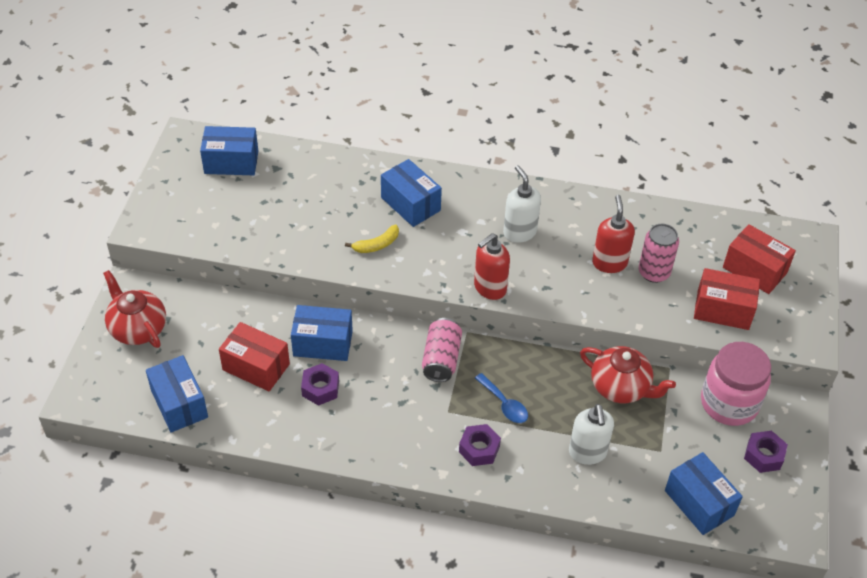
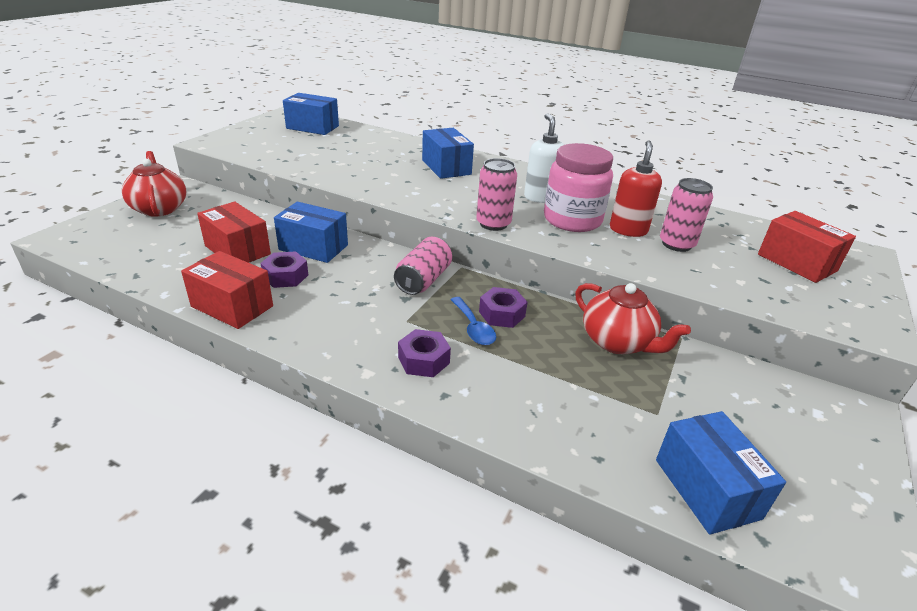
camera: 15 degrees right, 15 degrees down
(179, 404) = (142, 259): blue box -> none
(376, 245) = (399, 182): yellow banana -> none
(489, 288) = (493, 224): red soap dispenser -> pink can
(587, 453) = (558, 394): white soap dispenser -> none
(723, 310) = (757, 284): red box -> red box (232, 306)
(729, 403) = (757, 385): pink jar -> pink jar (572, 220)
(763, 455) = (809, 453): purple nut -> purple nut (502, 314)

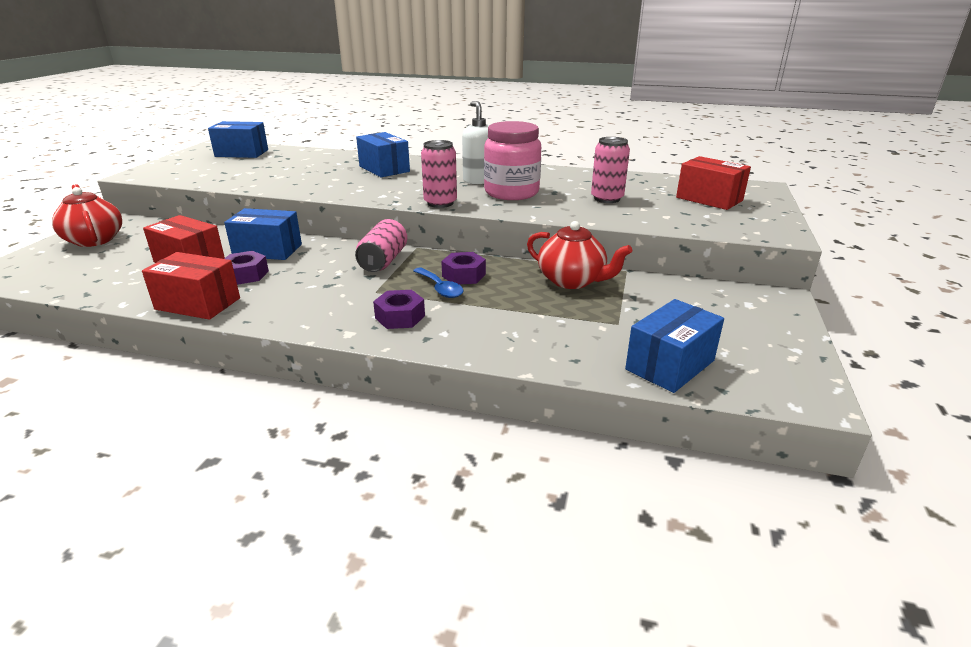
camera: 10 degrees left, 5 degrees down
(628, 230) = (562, 194): red soap dispenser -> none
(706, 488) = (670, 365): blue box -> blue box turned 75 degrees clockwise

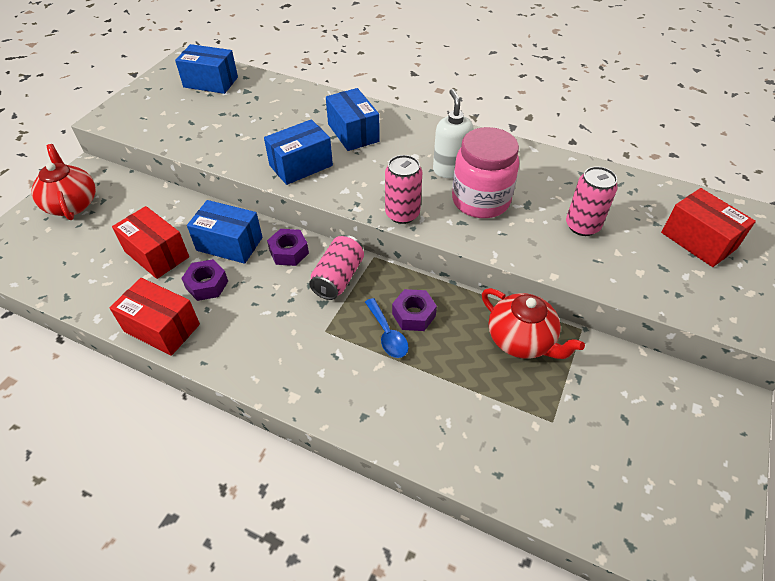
camera: 10 degrees right, 20 degrees up
(400, 317) = (343, 378): purple nut -> purple nut (289, 252)
(670, 365) = (589, 498): blue box -> blue box (301, 165)

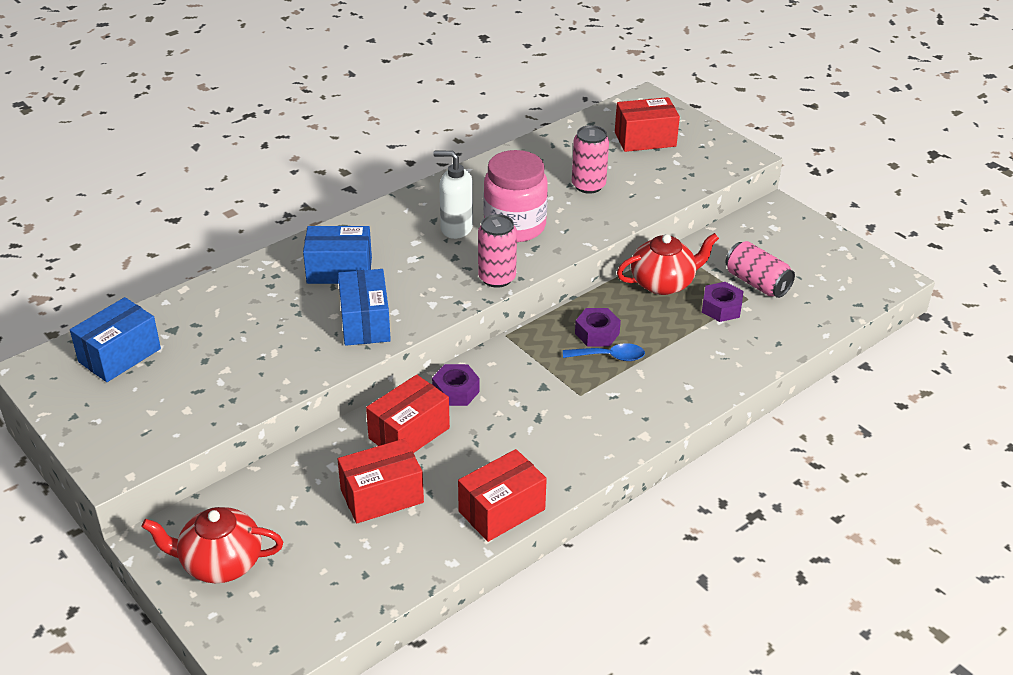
camera: 65 degrees left, 10 degrees down
(207, 285) = (461, 464): purple nut -> purple nut (721, 308)
(229, 244) = (409, 433): blue box -> red box
(338, 278) = (517, 367): pink can -> pink can (757, 283)

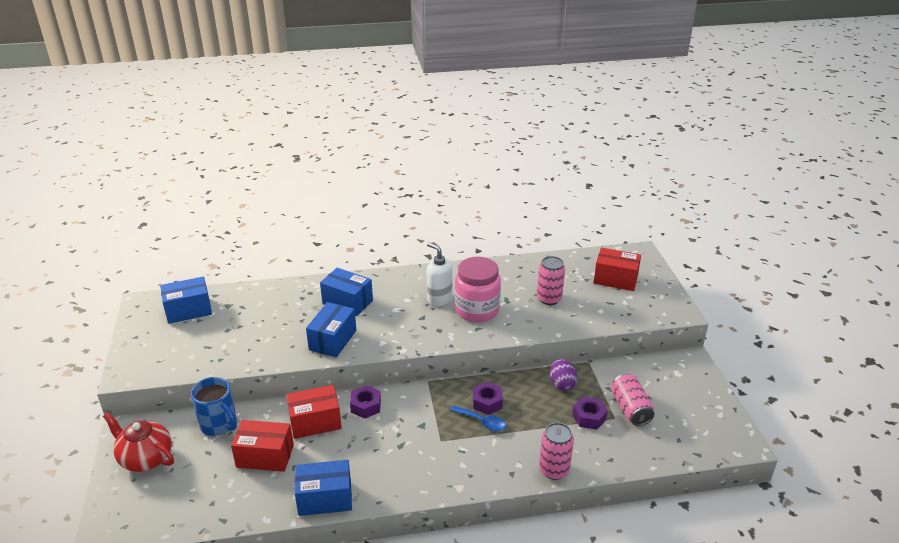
camera: 30 degrees right, 5 degrees down
(284, 485) = (219, 424): none -> blue mug
(497, 278) = (436, 340): pink can -> pink can (554, 470)
(502, 510) = (325, 498): red box -> blue box
(663, 283) = (561, 384): red teapot -> purple egg

